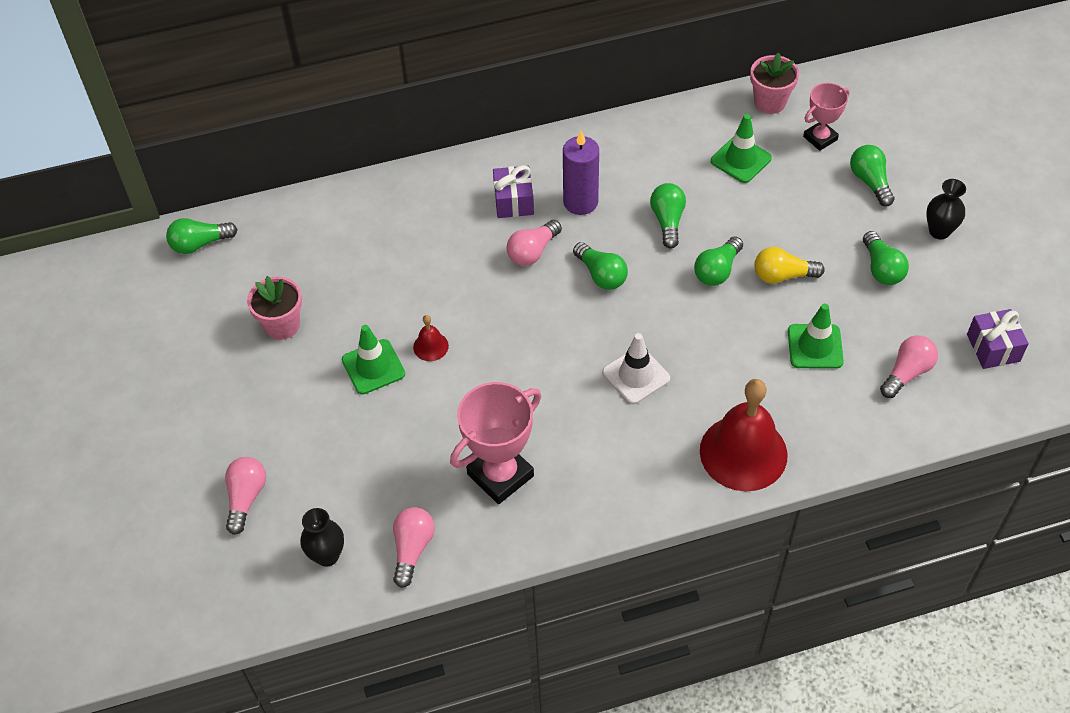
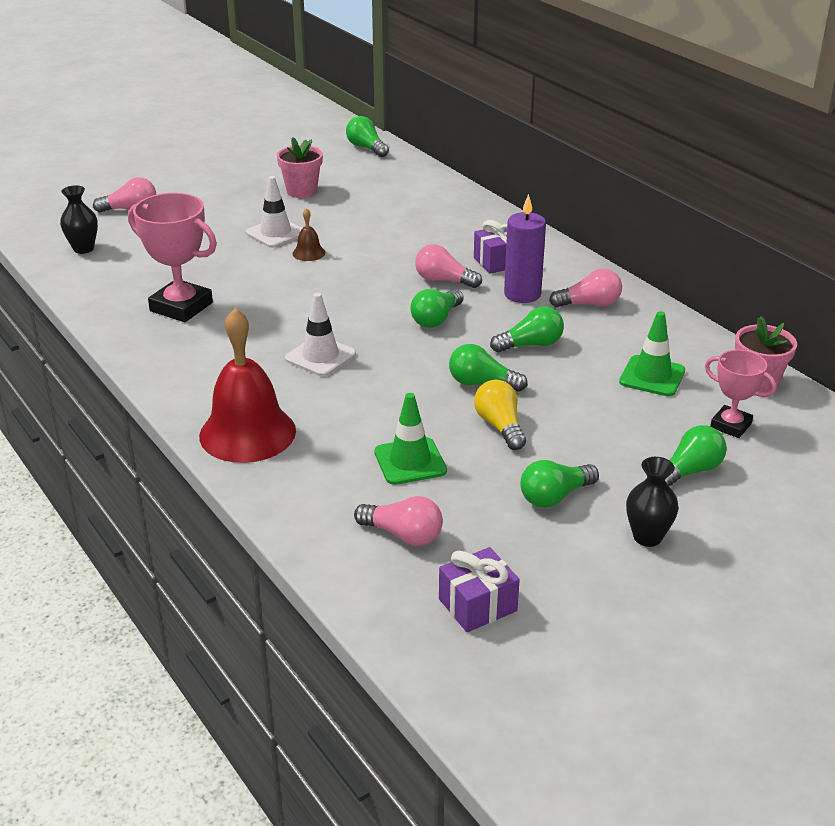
camera: 70 degrees right, 20 degrees down
(373, 367) = (275, 233): green traffic cone -> white traffic cone
(412, 549) = (96, 281): pink light bulb -> pink light bulb (589, 304)
(430, 346) = (308, 253): red bell -> brown bell

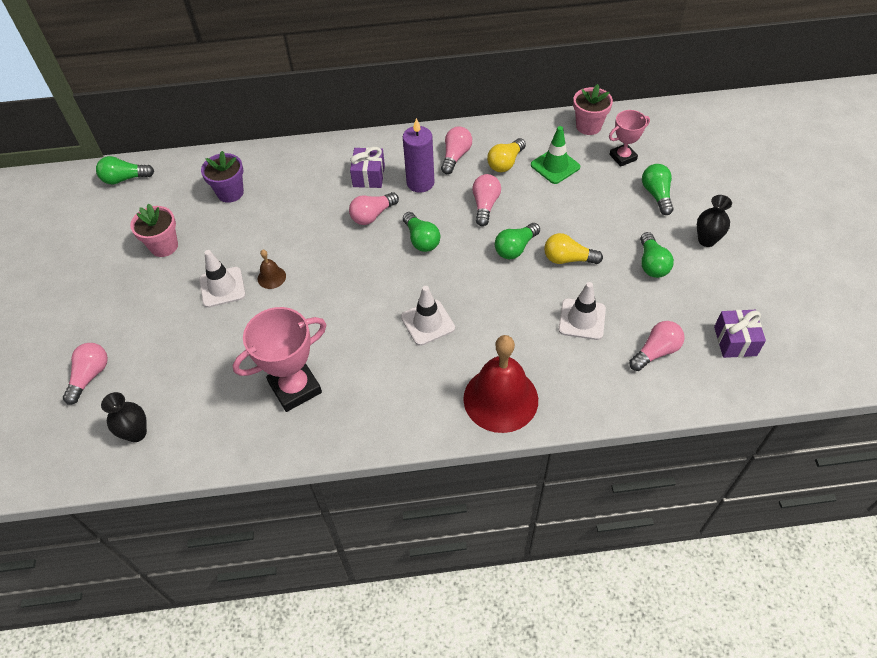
camera: 60 degrees left, 20 degrees up
(399, 199) = (230, 193): none -> purple flower pot
(410, 461) = (582, 319): green traffic cone -> white traffic cone
(531, 345) = (485, 205): green light bulb -> pink light bulb
(617, 340) = (505, 163): none -> yellow light bulb

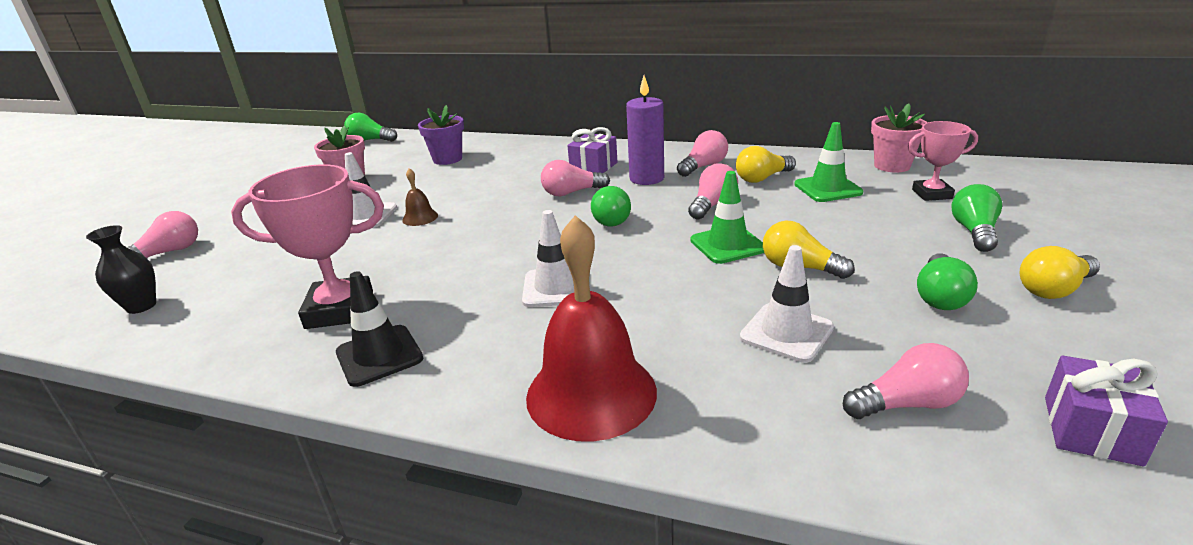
camera: 25 degrees right, 25 degrees down
(357, 415) = (379, 355): none -> black traffic cone
(515, 248) = (727, 245): green light bulb -> green traffic cone
(706, 240) = (1054, 289): black vase -> yellow light bulb

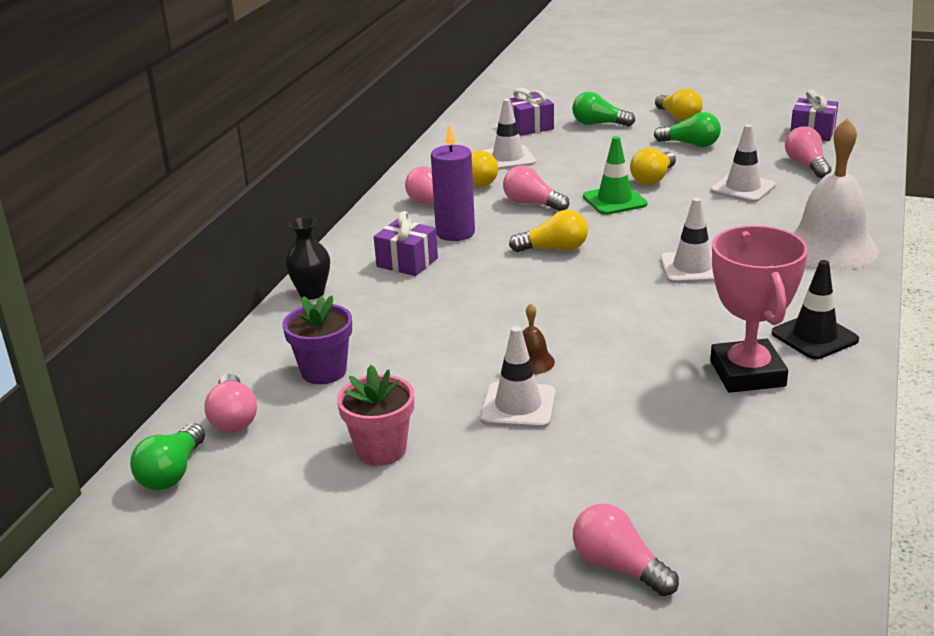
camera: 90 degrees left, 0 degrees up
(141, 306) = (766, 527): black vase -> black vase (311, 293)
(571, 193) = (482, 272): pink light bulb -> pink light bulb (233, 418)
(591, 393) = (830, 248): red bell -> white bell
(610, 218) = (554, 249): green light bulb -> yellow light bulb
(827, 188) = (508, 158): green traffic cone -> white traffic cone
(892, 166) = (465, 132): pink flower pot -> none
(932, 194) = (530, 127): pink trophy -> purple gift

